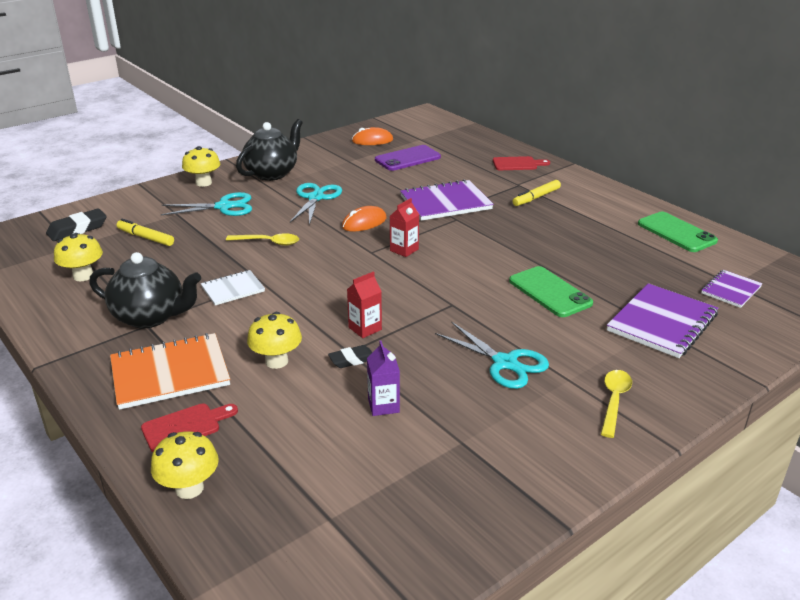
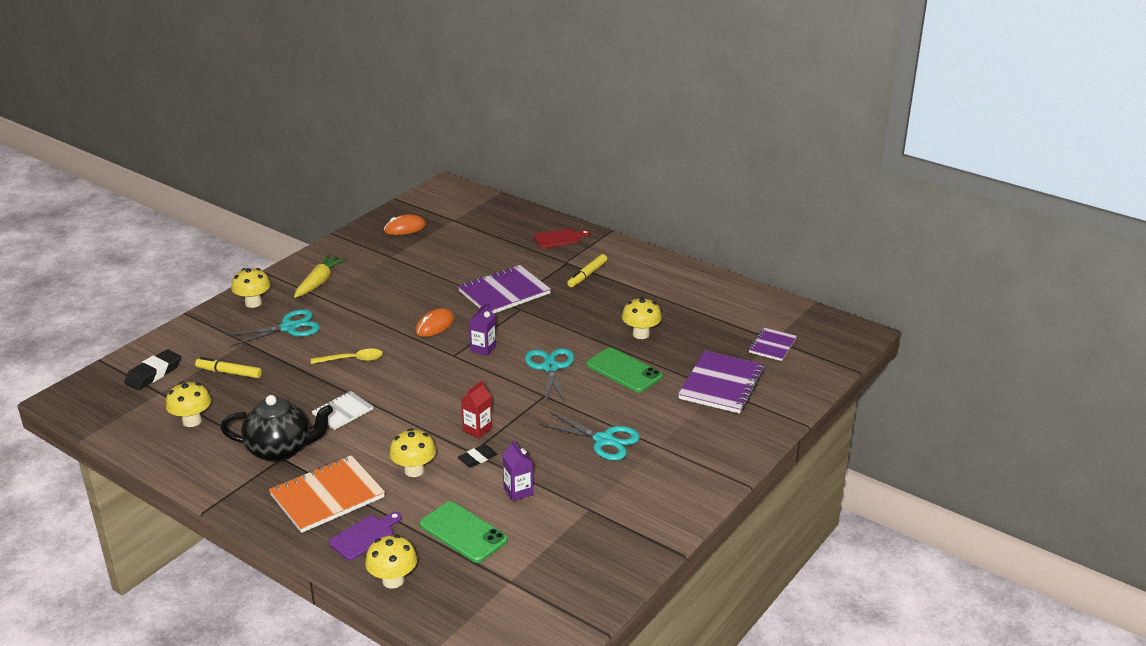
camera: 15 degrees left, 0 degrees up
(185, 426) = (364, 536): red cutting board -> purple cutting board
(272, 173) = (319, 282): black teapot -> yellow carrot
(315, 198) = (376, 304): turquoise scissors -> turquoise scissors (550, 368)
(404, 250) = (483, 349): red carton -> purple carton
(407, 159) = (449, 246): purple phone -> none
(579, 258) = (641, 334): none -> yellow mushroom
(614, 401) = (696, 457): yellow spoon -> none
(676, 232) = (720, 295): green phone -> green phone (463, 532)

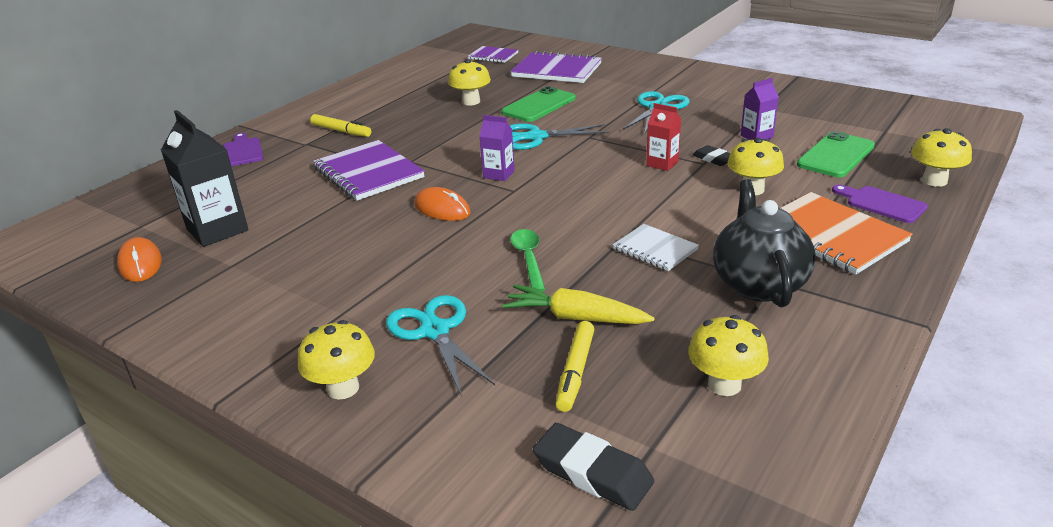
camera: 90 degrees left, 0 degrees up
(319, 282) = (290, 323): yellow carrot -> yellow carrot (575, 317)
(352, 360) = (528, 259): yellow spoon -> green spoon
(437, 246) = (217, 230): none -> black carton
(559, 238) = (243, 151): red cutting board -> purple cutting board

